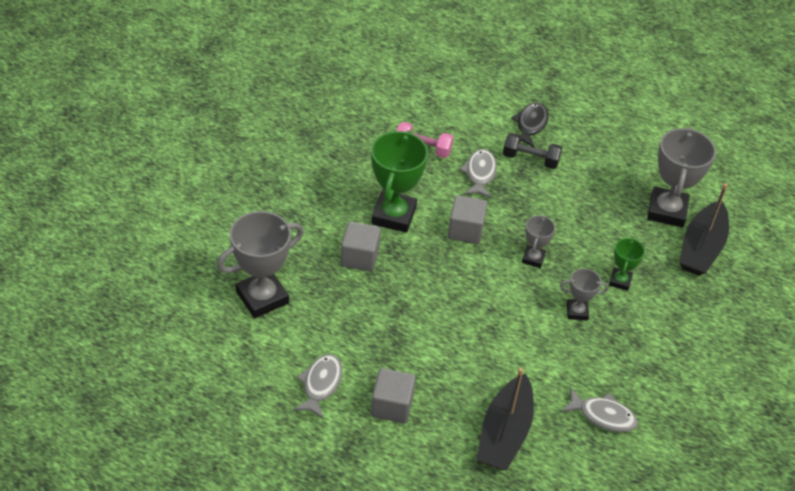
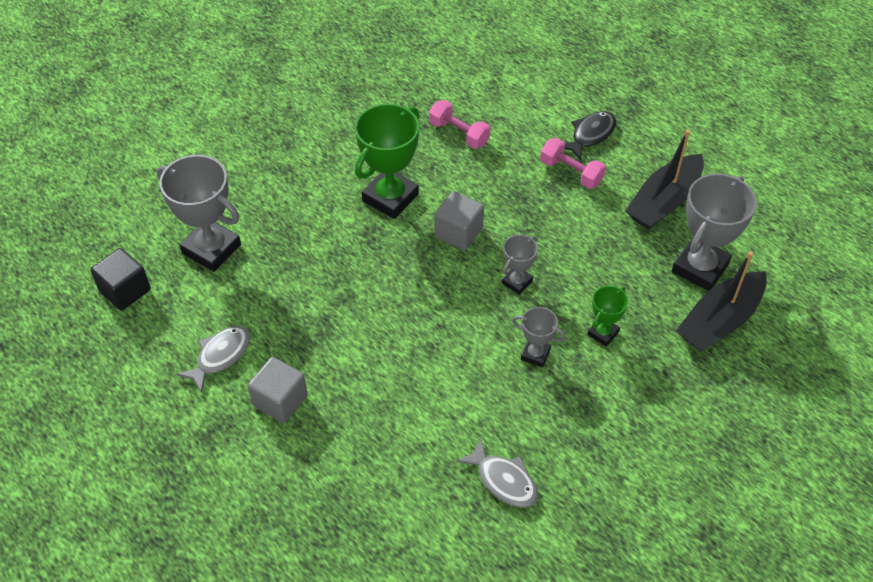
camera: 25 degrees right, 5 degrees up
(204, 353) = (125, 290): none -> black cube
(262, 297) = (211, 249): grey trophy -> grey trophy turned 45 degrees clockwise
(359, 257) = (331, 233): grey cube -> none
(480, 174) = (506, 175): grey fish -> none
(504, 433) = (383, 466): black boat -> black boat (664, 201)
(530, 159) = (571, 172): black dumbbell -> pink dumbbell

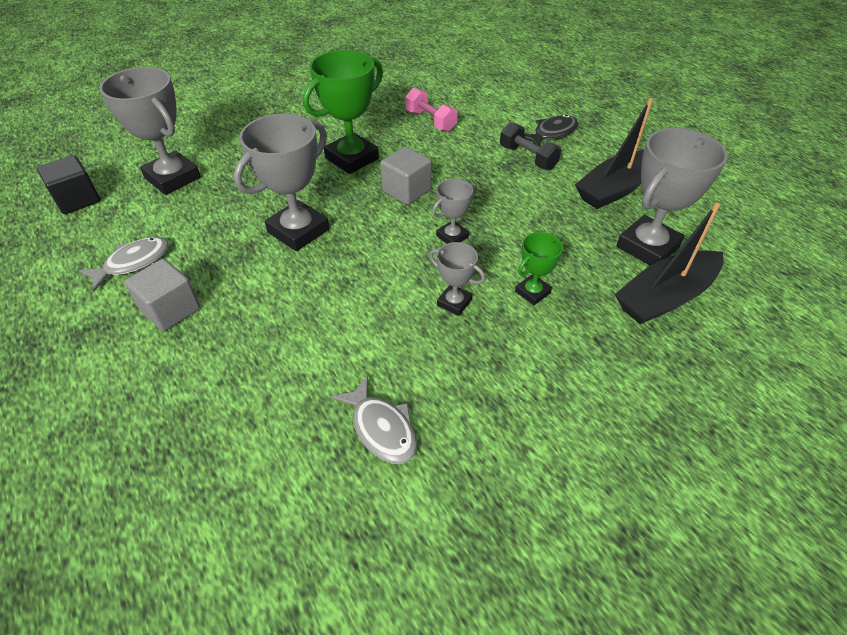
camera: 10 degrees right, 5 degrees down
(367, 296) = (298, 231): none -> grey trophy
(571, 172) = (527, 158): pink dumbbell -> black dumbbell

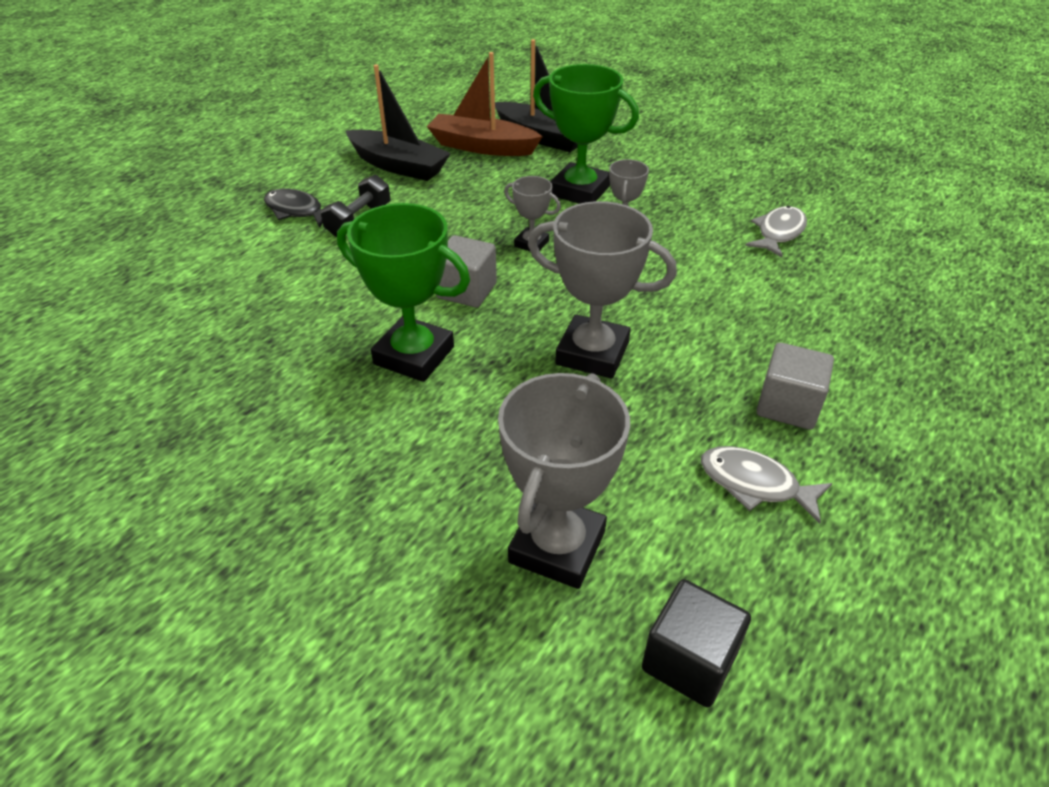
camera: 110 degrees left, 5 degrees down
(430, 121) = (288, 308): pink dumbbell -> none
(532, 292) = (580, 191): green trophy -> green trophy, size x1.92
(647, 247) = (482, 147): grey trophy -> brown boat

